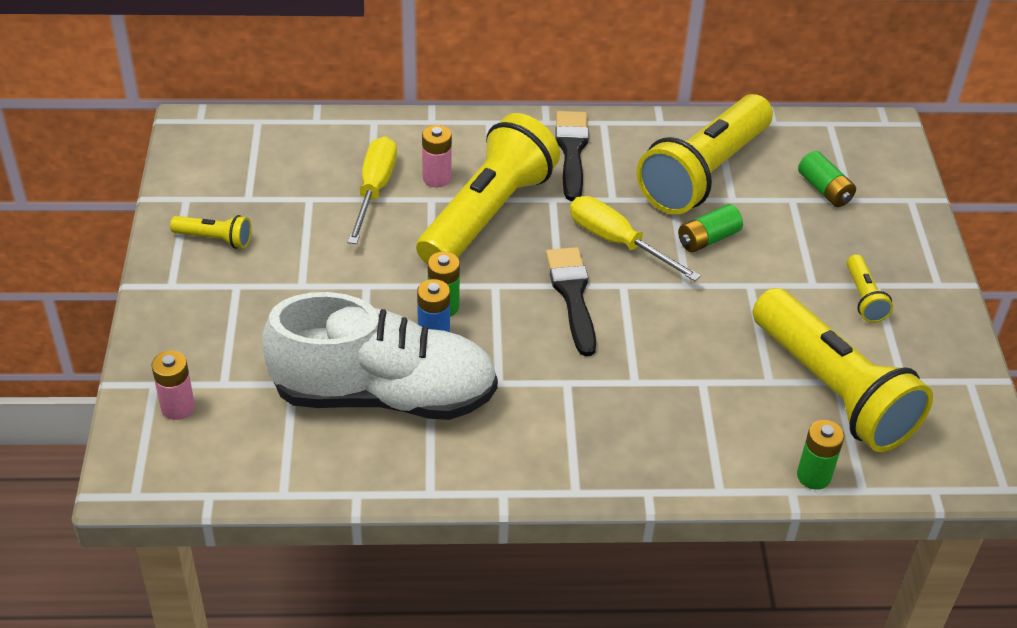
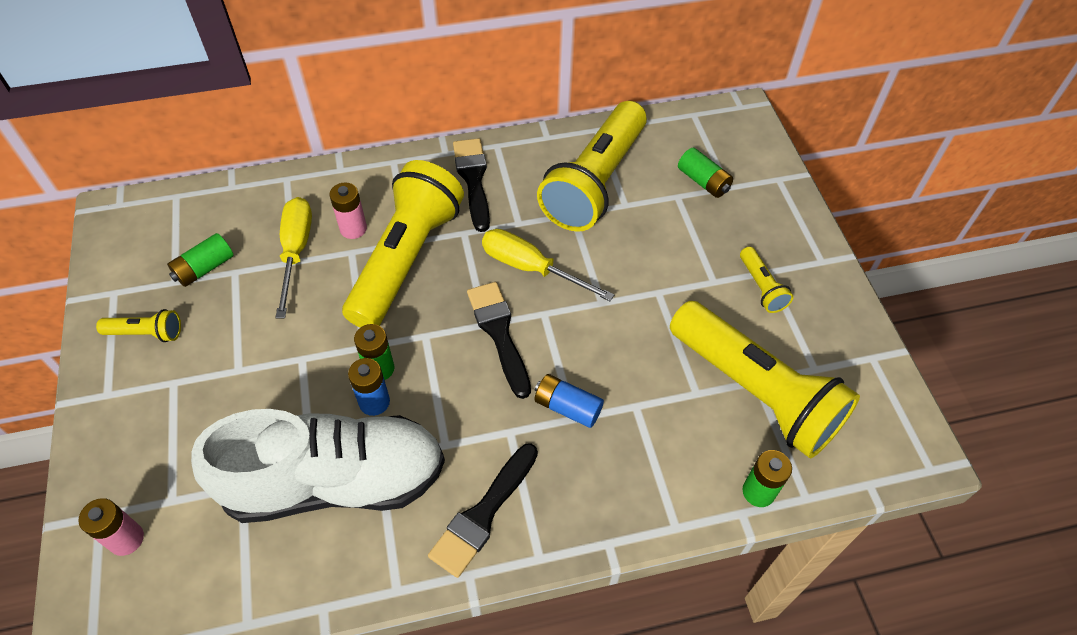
camera: 10 degrees left, 10 degrees up
(526, 446) = (483, 514): none -> black brush
(630, 371) = (567, 407): none -> blue battery
(708, 239) = (611, 250): green battery -> green battery (204, 268)

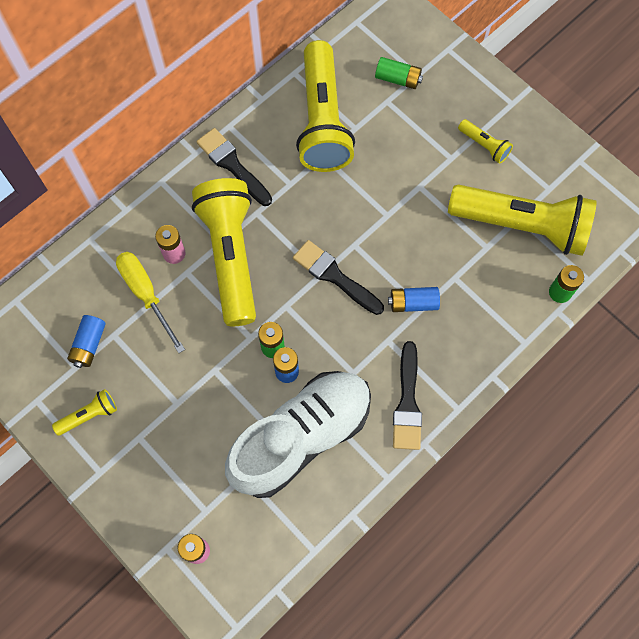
camera: 30 degrees left, 15 degrees up
(204, 268) = (89, 345): green battery -> blue battery
(531, 268) = (323, 215): yellow screwdriver -> none

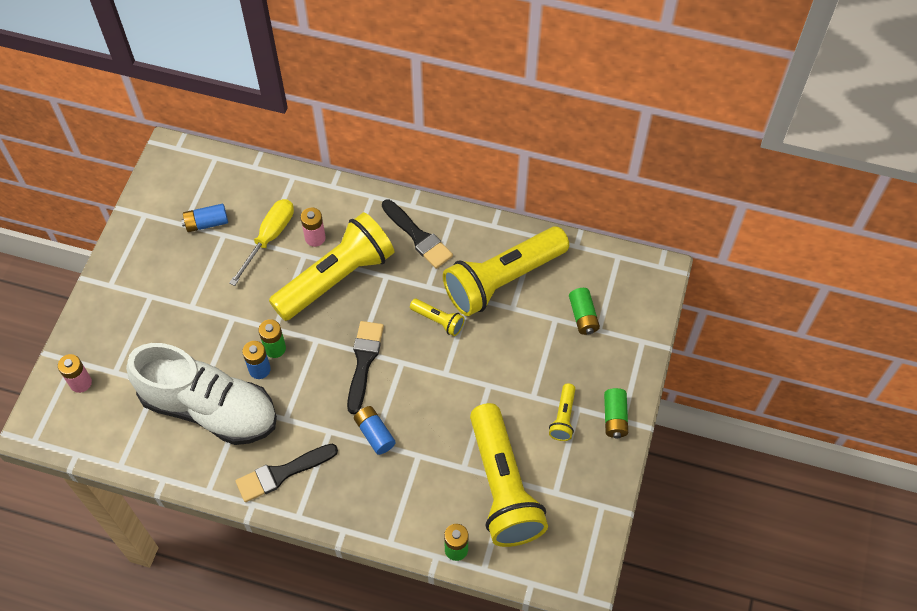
camera: 60 degrees right, 10 degrees down
(89, 415) = (150, 254): yellow flashlight -> yellow flashlight (438, 320)
(232, 165) = (418, 237): black brush -> black brush turned 120 degrees clockwise
(506, 108) = (614, 417): none -> green battery

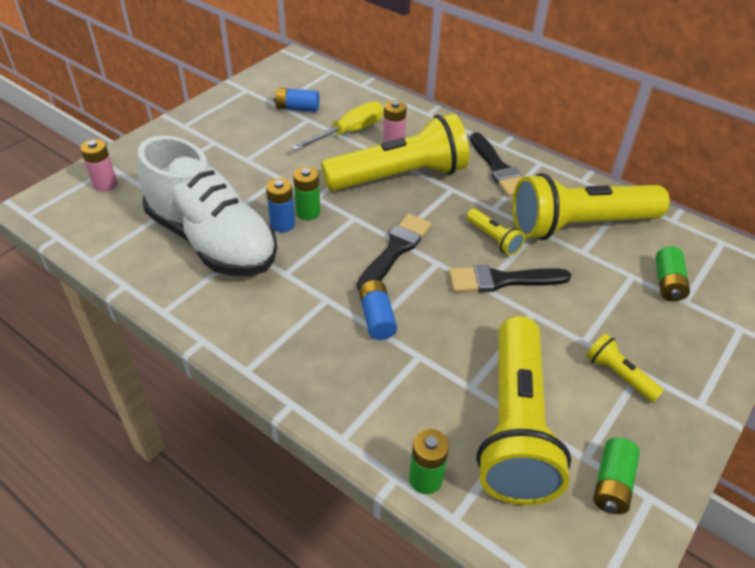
camera: 20 degrees right, 15 degrees down
(282, 473) = (252, 322): black brush -> black brush (501, 280)
(563, 417) = (618, 375): yellow flashlight -> yellow flashlight turned 105 degrees clockwise
(614, 417) = (689, 397): green battery -> green battery (612, 483)

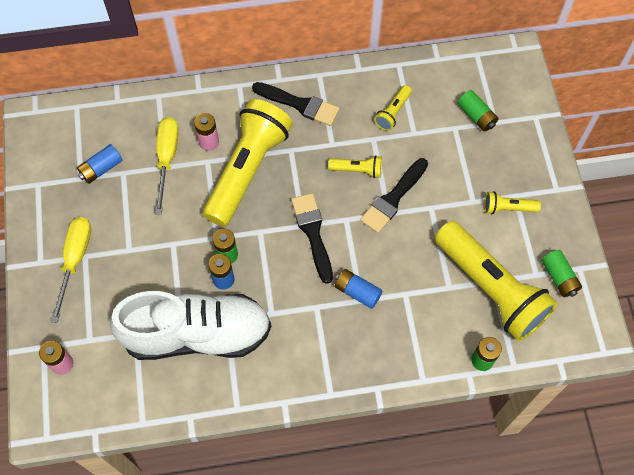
camera: 45 degrees left, 20 degrees up
(204, 140) = (75, 260): none -> yellow screwdriver
(579, 226) = (393, 112): yellow flashlight -> yellow flashlight, size x0.42

